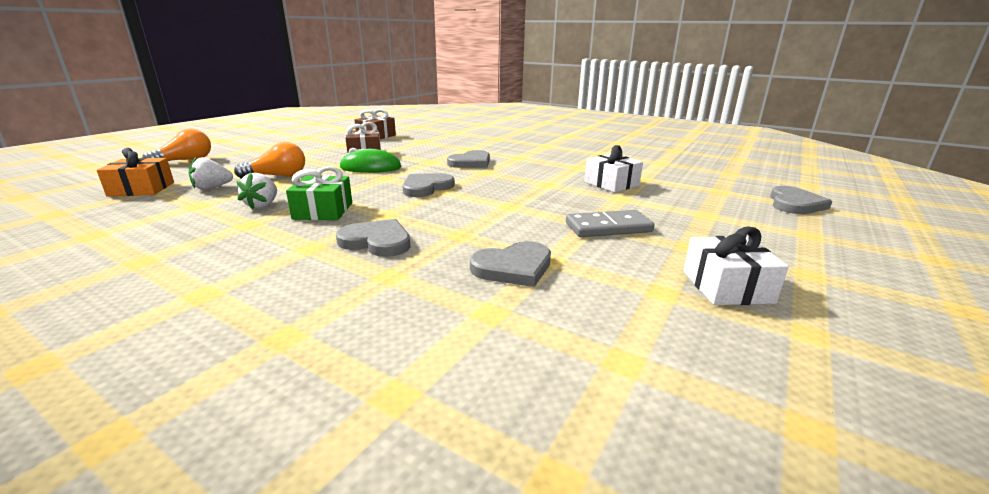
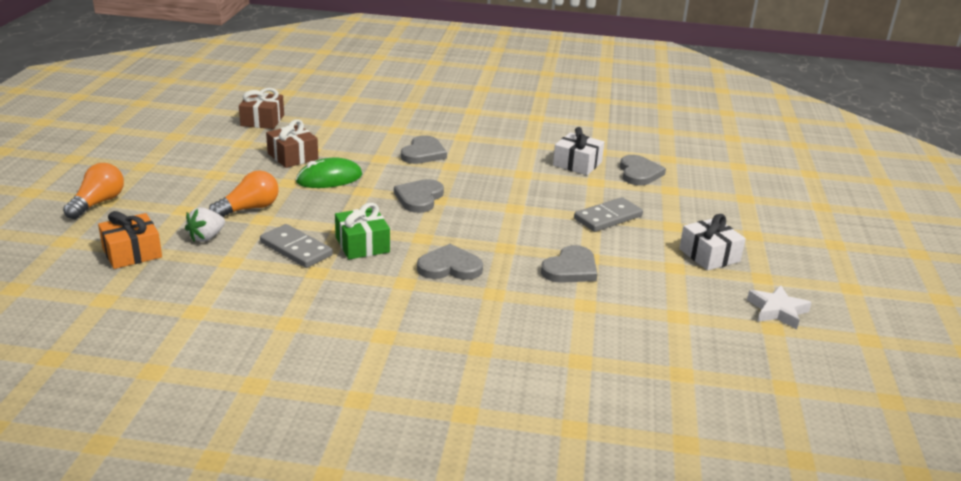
camera: 25 degrees left, 5 degrees up
(263, 205) = (296, 249): white strawberry -> grey domino
(794, 204) = (727, 165): grey heart -> grey heart (639, 173)
(829, 397) = (777, 311): none -> white star

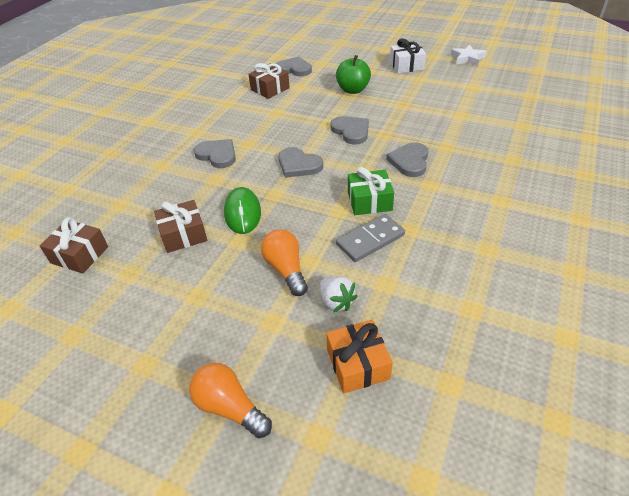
camera: 70 degrees left, 15 degrees up
(570, 269) = (417, 113): grey heart -> grey heart (351, 131)
(577, 164) = (270, 89): white gift -> brown gift
(608, 218) = (353, 90): grey domino -> green apple

